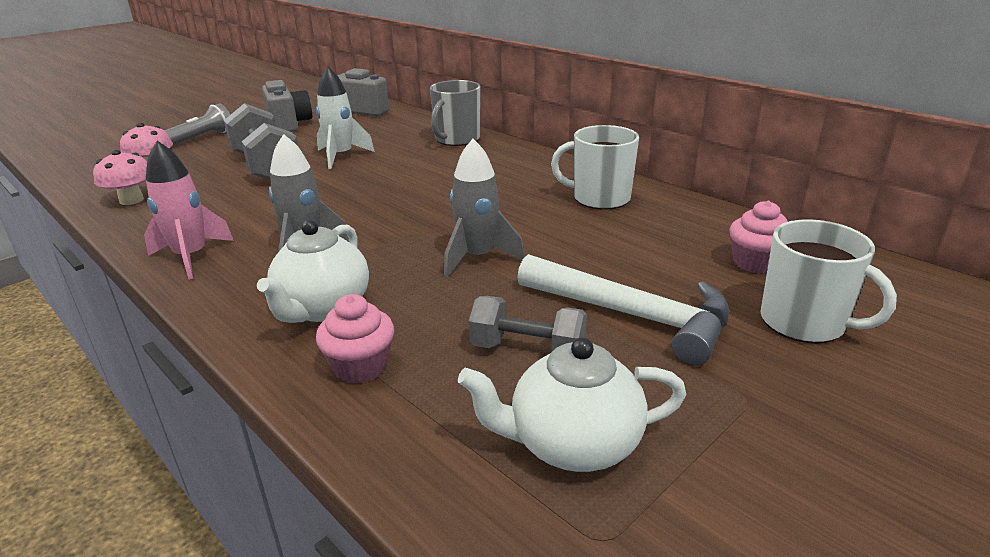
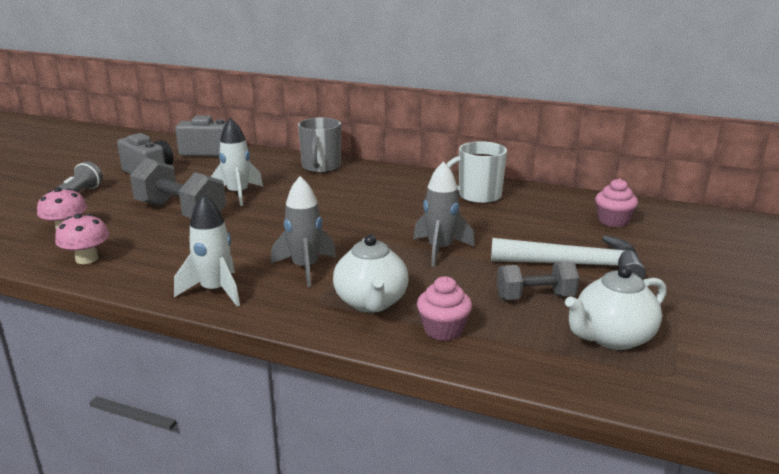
camera: 25 degrees left, 5 degrees down
(191, 257) = (215, 291): pink rocket -> white rocket
(804, 322) = (668, 249): white mug -> none

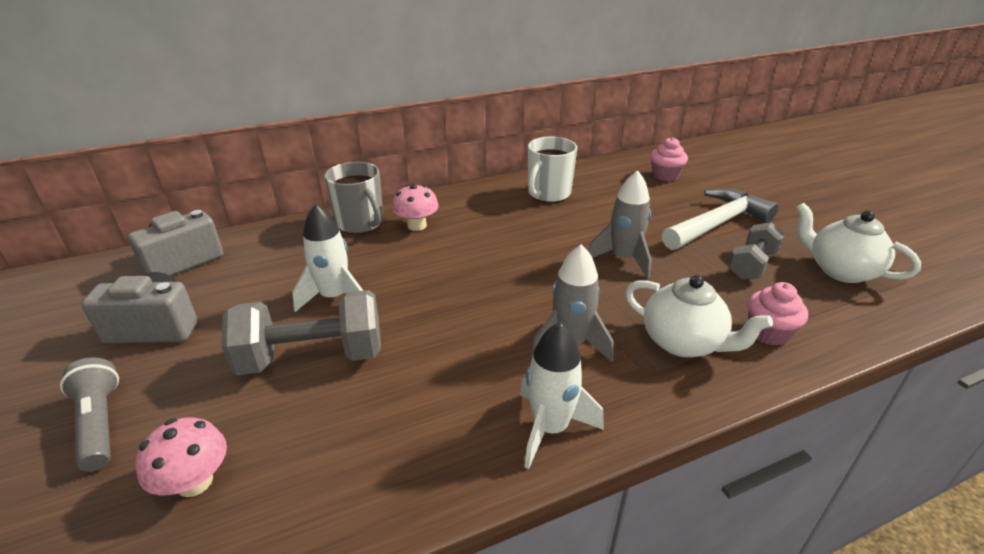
camera: 45 degrees left, 10 degrees up
(87, 259) = (320, 502): pink mushroom -> pink mushroom (417, 225)
(612, 338) = (840, 271): white teapot -> white teapot turned 120 degrees clockwise

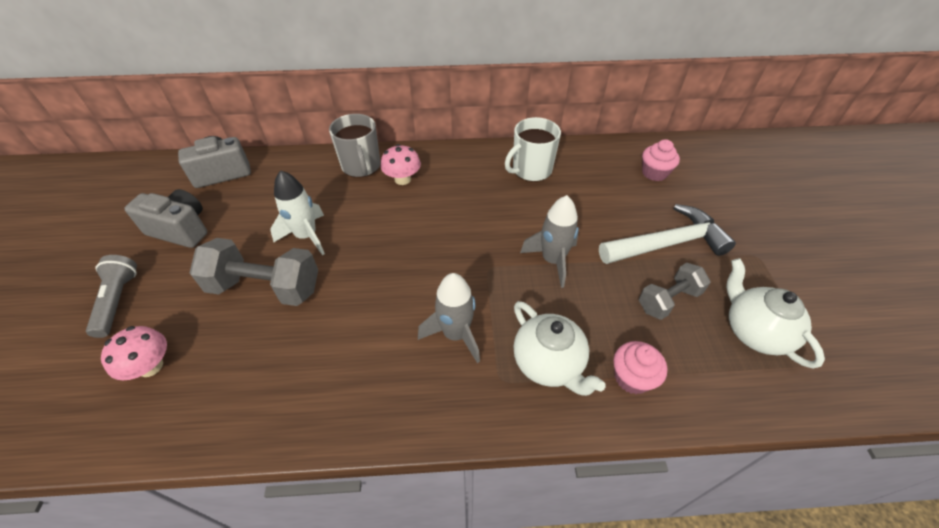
camera: 20 degrees right, 15 degrees up
(550, 428) = (394, 407): white rocket -> none

